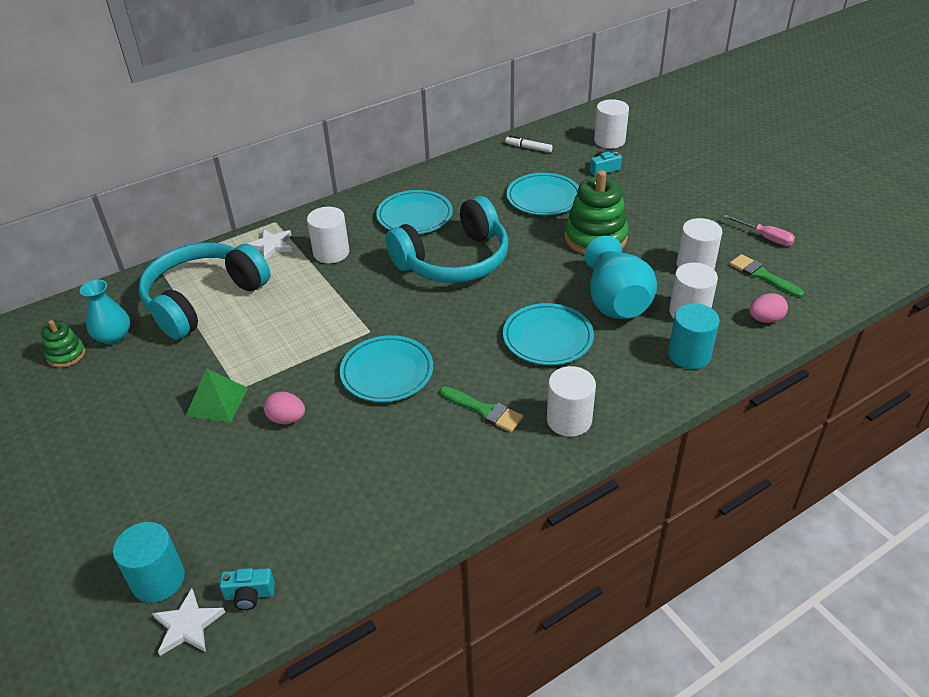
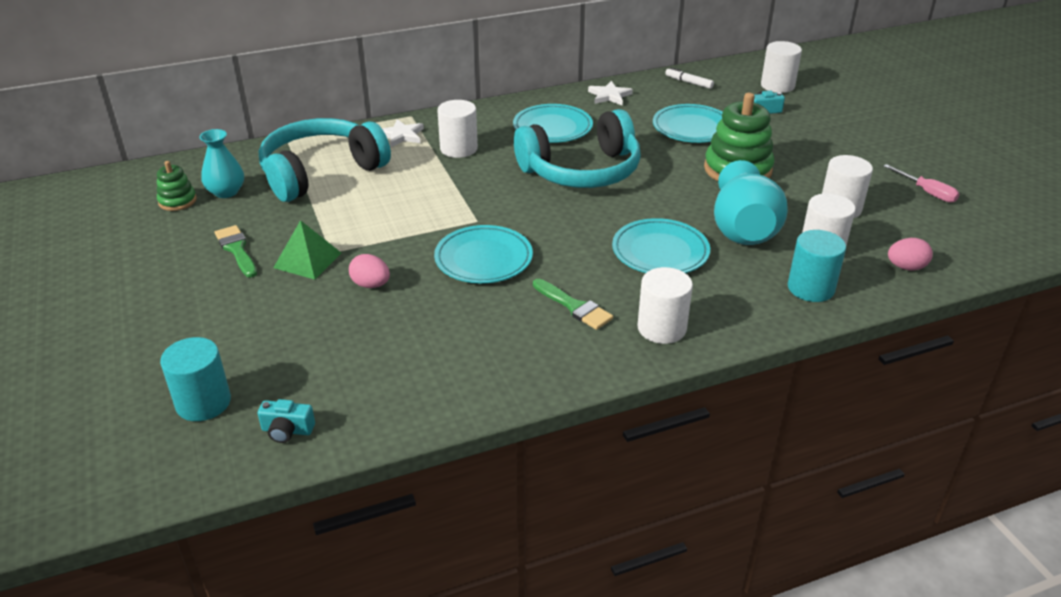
camera: 10 degrees right, 5 degrees down
(188, 625) = (219, 446): white star -> white star (609, 96)
(762, 275) = (913, 226): green brush -> green brush (236, 249)

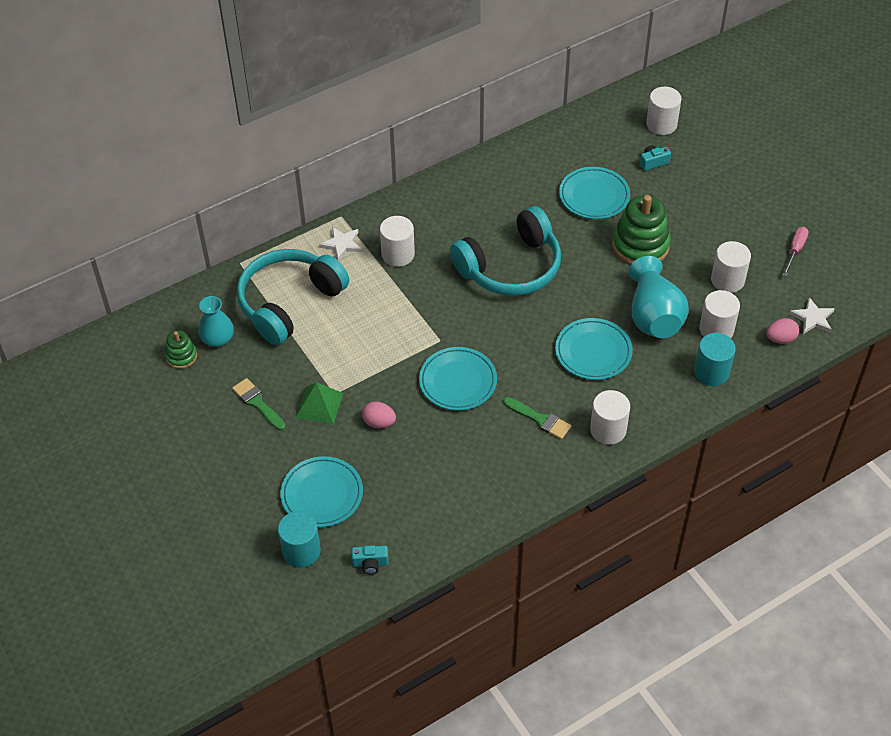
camera: 10 degrees left, 15 degrees up
(552, 128) = (472, 214): turquoise plate -> turquoise plate (322, 494)
(609, 96) = (513, 161): white star -> white star (812, 318)
(689, 82) = (581, 131): white marker -> none
(927, 192) = (795, 250): pink screwdriver -> pink screwdriver turned 105 degrees counterclockwise

